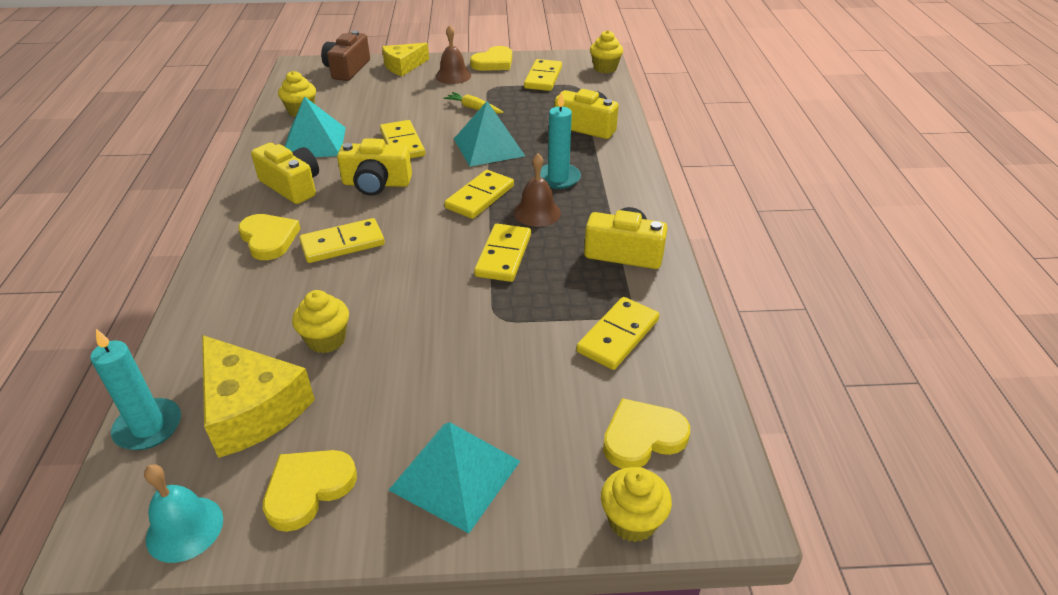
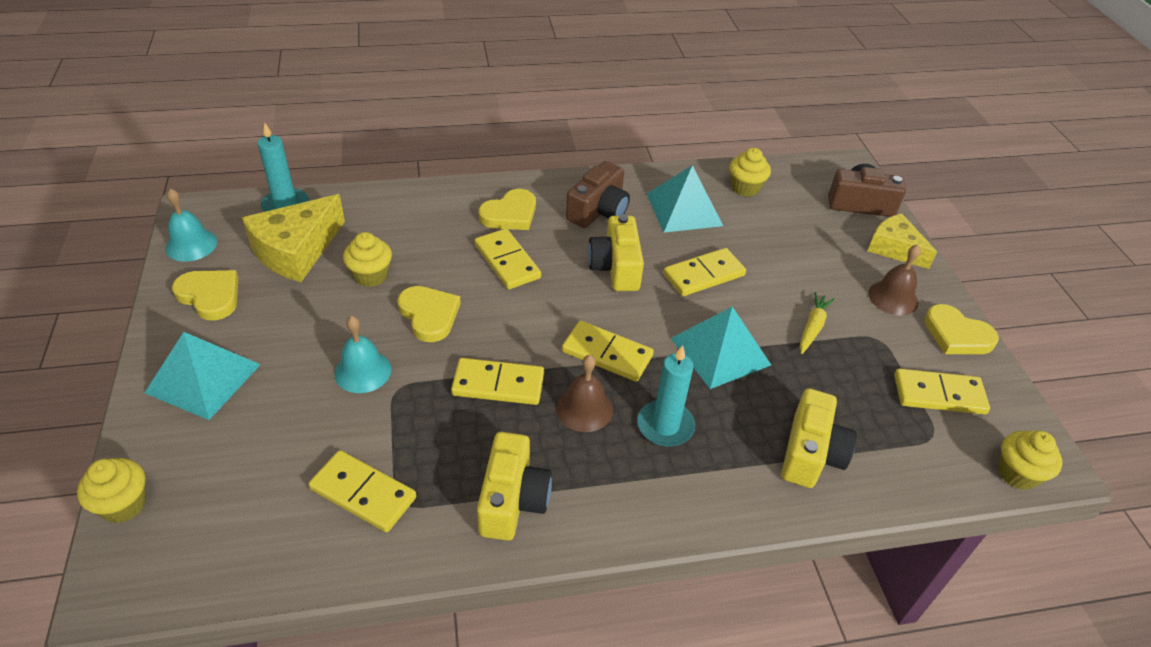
camera: 80 degrees right, 5 degrees up
(292, 186) = (598, 211): yellow camera -> brown camera
(471, 341) = (363, 371): none -> turquoise bell
(642, 437) = (217, 514): yellow heart -> yellow heart (429, 315)

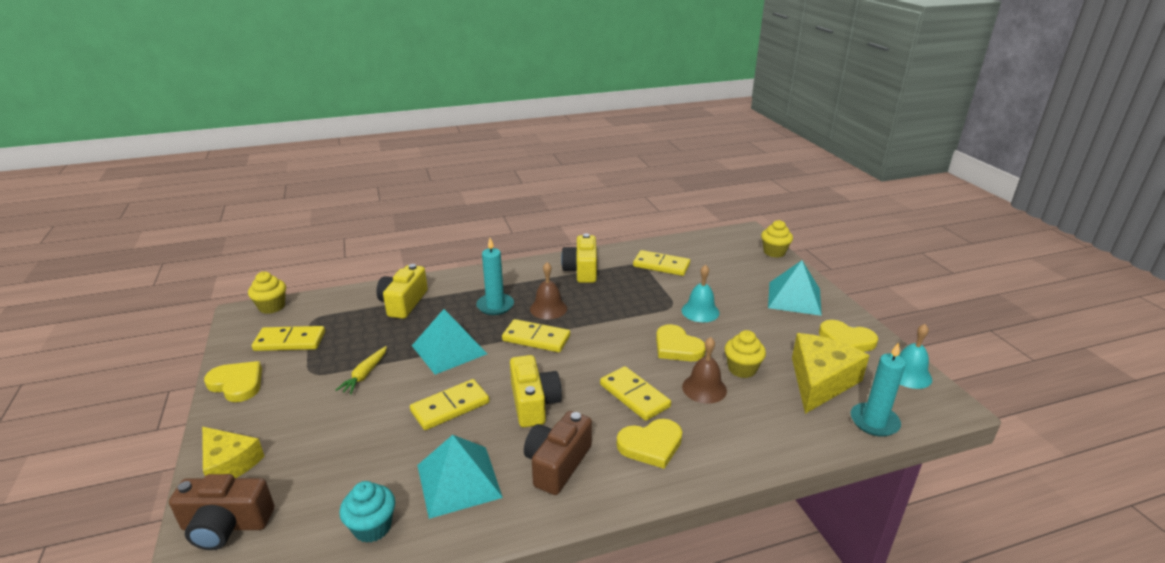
camera: 175 degrees right, 15 degrees down
(498, 384) = (608, 314): yellow domino -> none
(510, 214) = (651, 445): yellow heart -> yellow heart turned 150 degrees counterclockwise
(745, 188) = (372, 527): yellow cupcake -> turquoise cupcake
(893, 297) = (272, 409): brown bell -> brown bell (704, 388)

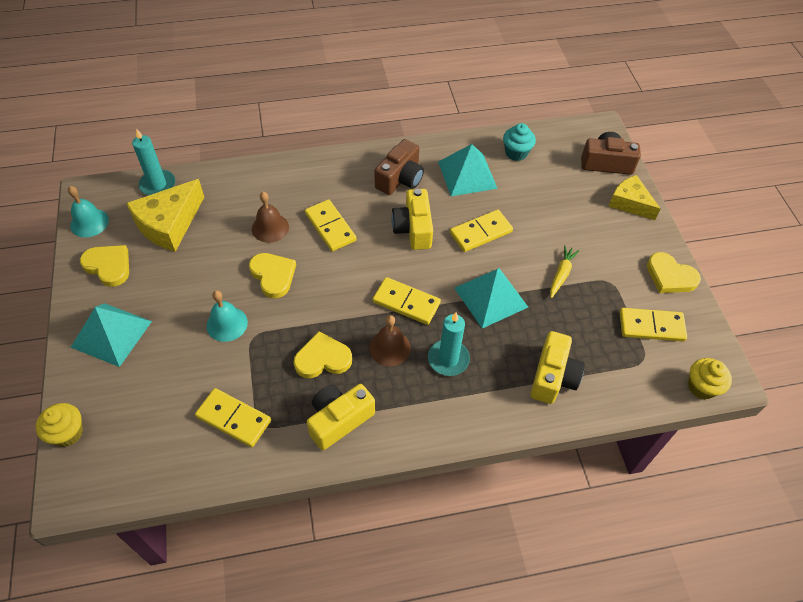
camera: 175 degrees left, 25 degrees up
(582, 270) = (339, 420): yellow camera -> yellow camera turned 135 degrees counterclockwise
(651, 445) = (331, 185): yellow heart -> yellow heart (322, 358)
(742, 369) = (227, 244): yellow cupcake -> none

